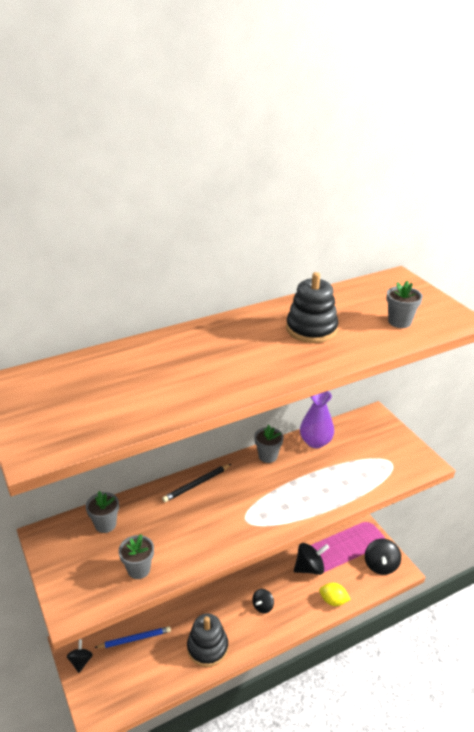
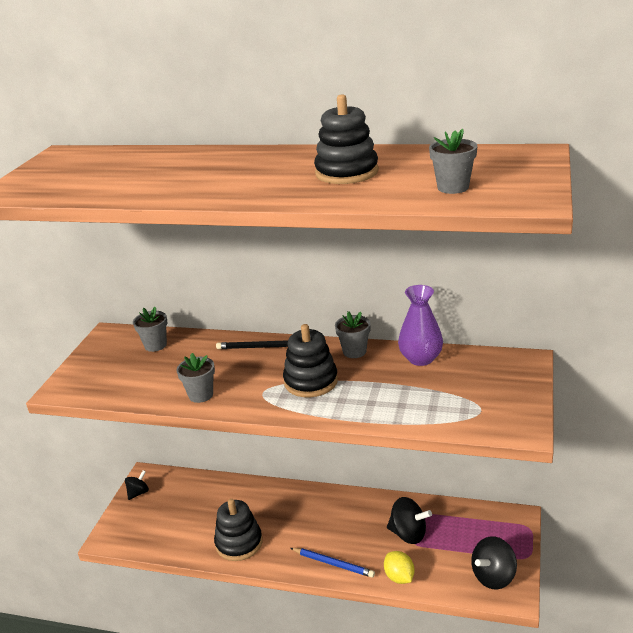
camera: 45 degrees right, 5 degrees down
(134, 639) = (191, 500): blue pencil -> blue pencil (333, 564)
(138, 569) = (136, 386): grey flower pot -> grey flower pot (201, 395)
(263, 606) = (323, 540): black spinning top -> none
(268, 494) = (311, 381): none -> black stacking toy

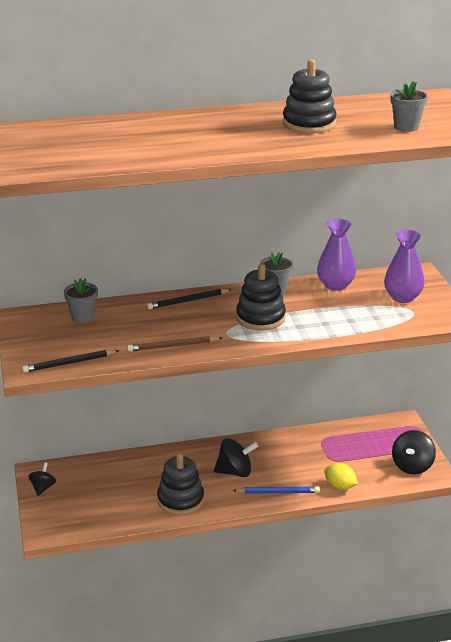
camera: 30 degrees left, 0 degrees up
(97, 392) = (69, 363): none -> black pencil
(201, 395) = (173, 346): grey flower pot -> brown pencil
(408, 534) = (325, 455): black spinning top -> black spinning top (235, 472)
(483, 389) = (402, 297): none -> purple vase

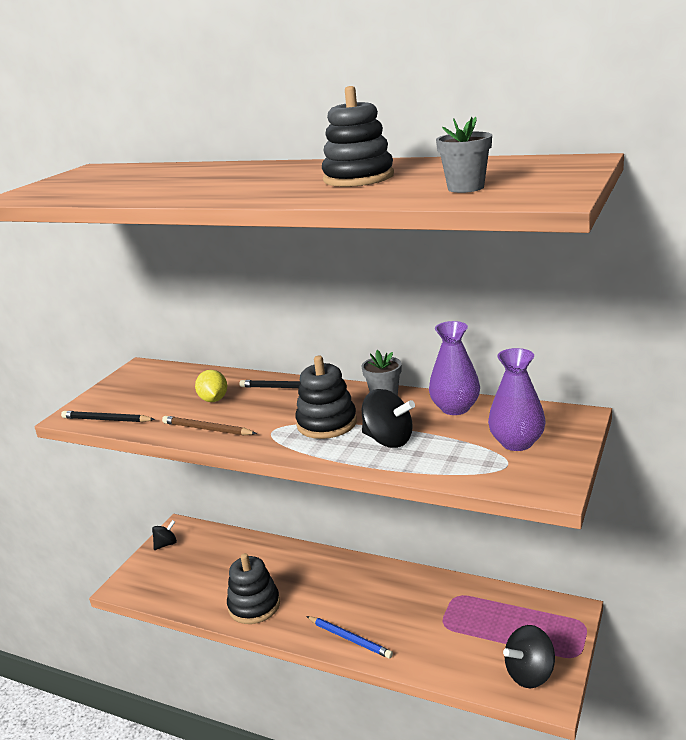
camera: 40 degrees right, 5 degrees down
(82, 317) = (181, 380): grey flower pot -> none
(235, 472) = (333, 597): black spinning top -> black spinning top (388, 440)
(340, 486) = (420, 662): yellow lemon -> yellow lemon (214, 400)

